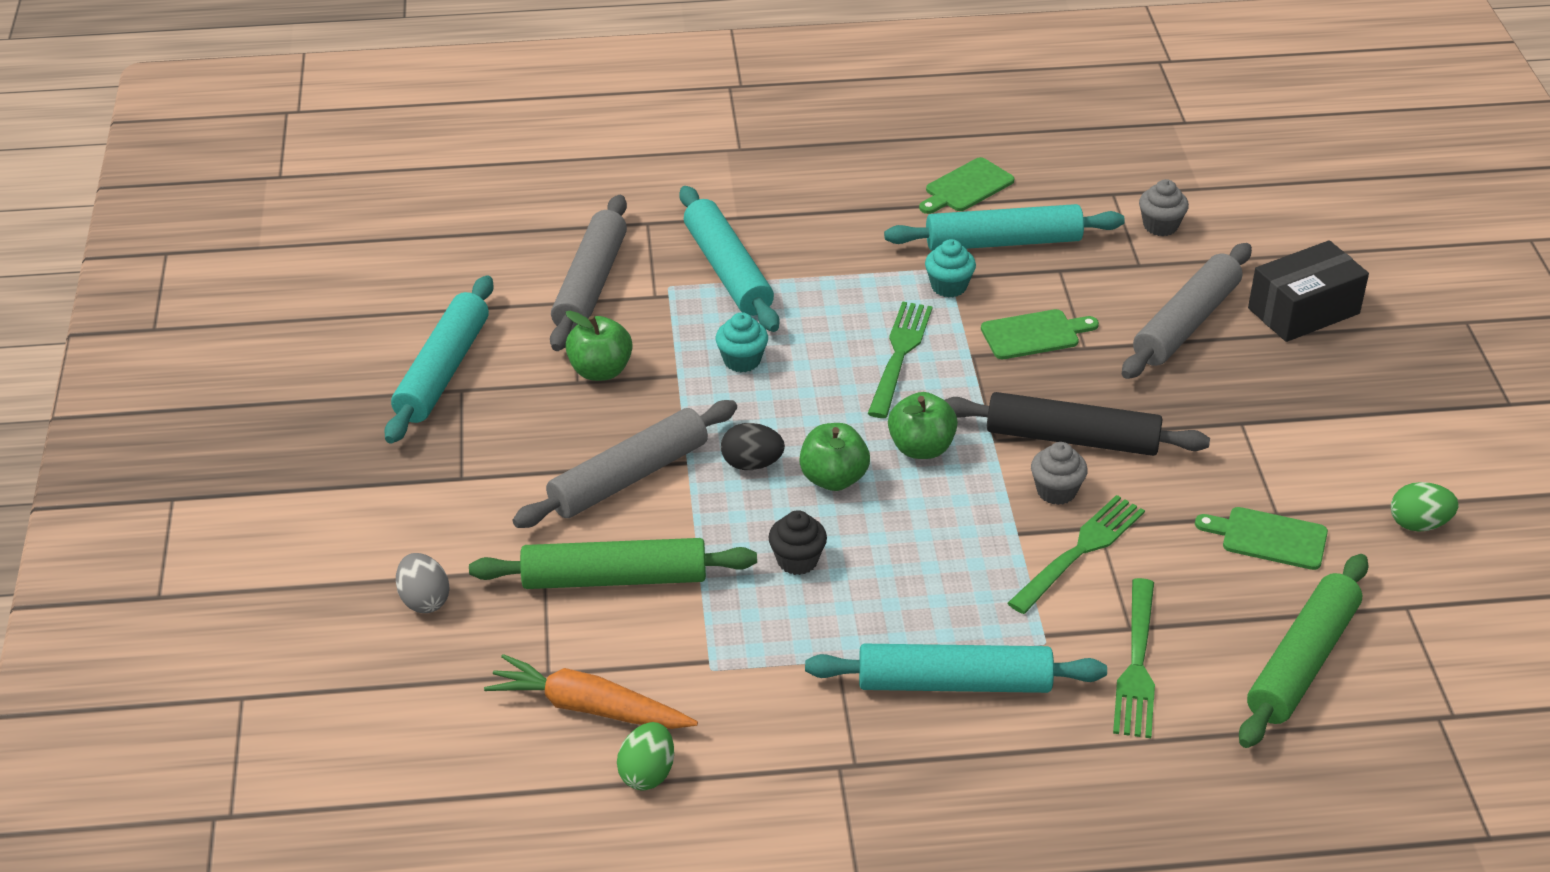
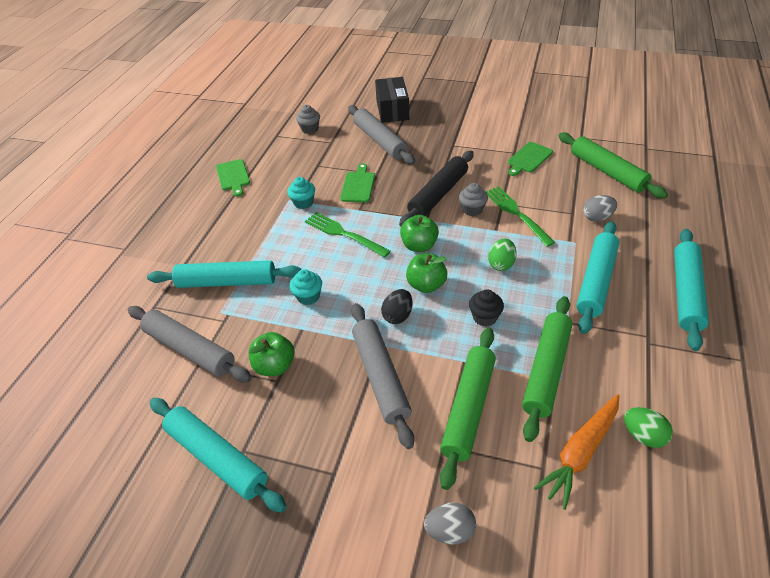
camera: 65 degrees left, 5 degrees up
(722, 649) = (546, 370): none -> green rolling pin
(1003, 242) = (284, 176): turquoise rolling pin -> turquoise rolling pin (686, 293)
(1137, 664) = (597, 217): green fork -> grey egg
(1418, 524) = (535, 121): green egg -> green egg (501, 264)

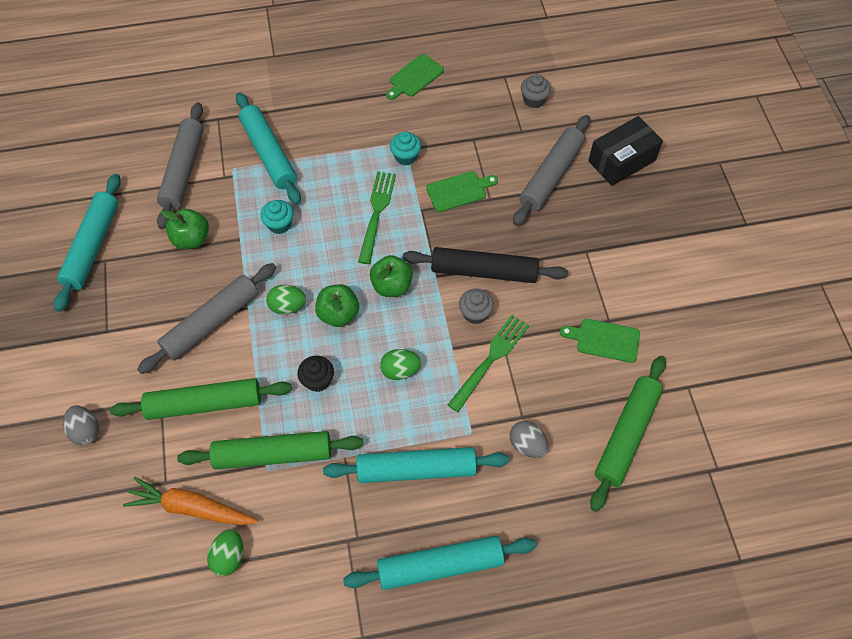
camera: 60 degrees right, 15 degrees up
(398, 315) = (287, 306): black egg -> green egg

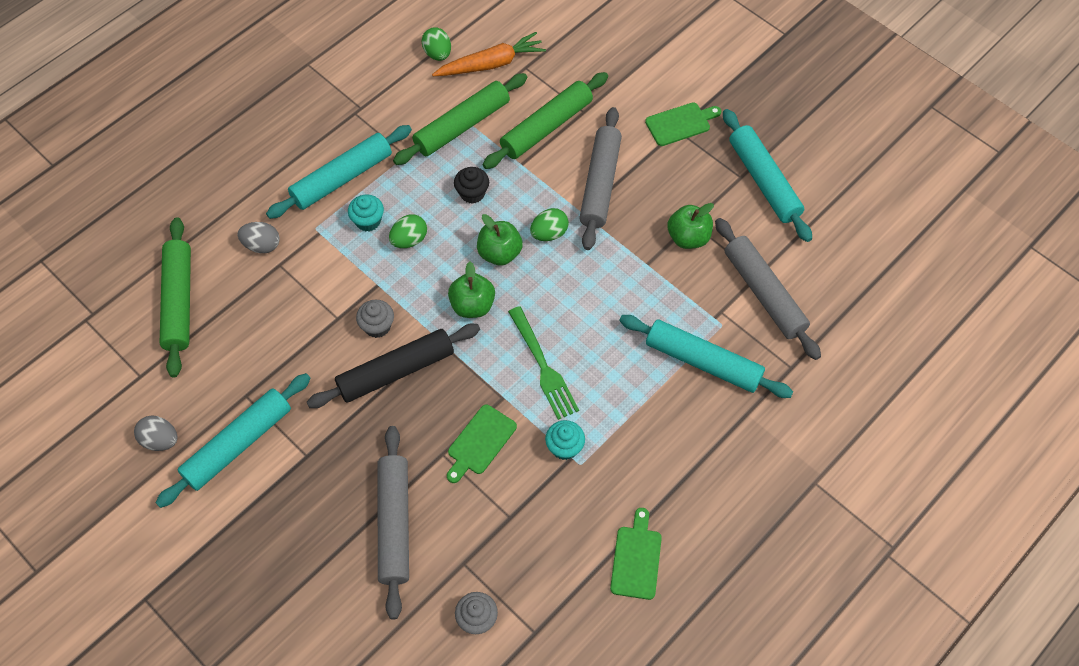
camera: 145 degrees right, 0 degrees up
(86, 431) = (616, 62): grey egg -> grey egg (160, 440)
(279, 224) = (624, 298): turquoise cupcake -> turquoise cupcake (368, 221)
(440, 566) = (280, 130): turquoise rolling pin -> turquoise rolling pin (238, 444)
(490, 360) = (336, 294): green fork -> none
(604, 340) = (240, 373): green cutting board -> green cutting board (680, 123)
(621, 161) = (325, 596): black box -> none

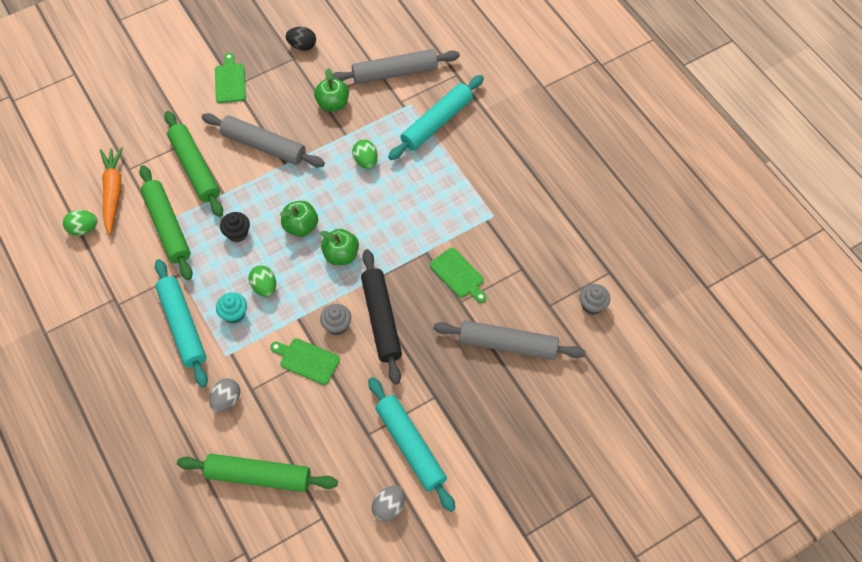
camera: 75 degrees left, 0 degrees up
(543, 366) = (409, 220): green fork -> none
(549, 233) = (295, 190): green egg -> green egg (365, 161)
(564, 447) = (478, 222): turquoise cupcake -> none
(636, 559) = (571, 200): green cutting board -> green cutting board (307, 360)
(764, 181) = (302, 46): turquoise rolling pin -> black egg

